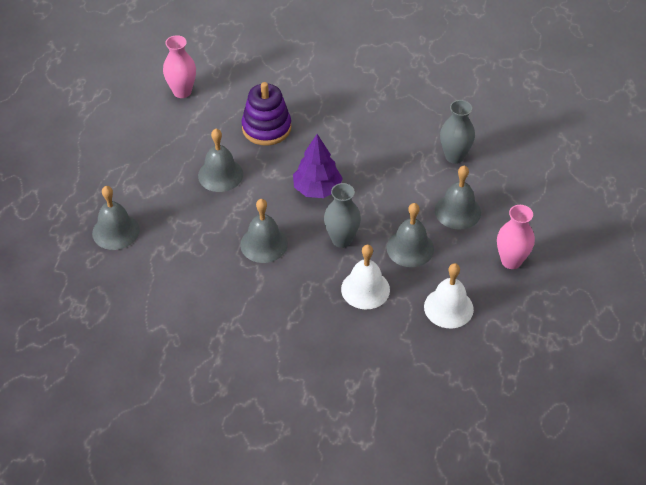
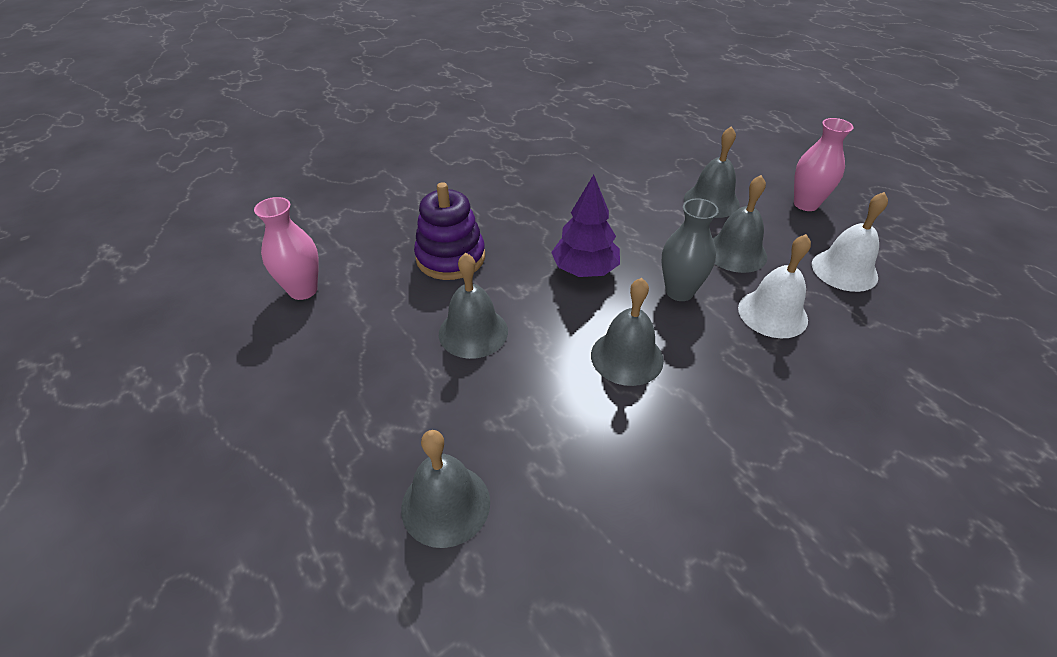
camera: 50 degrees left, 5 degrees down
(454, 156) = (638, 170): grey vase -> none

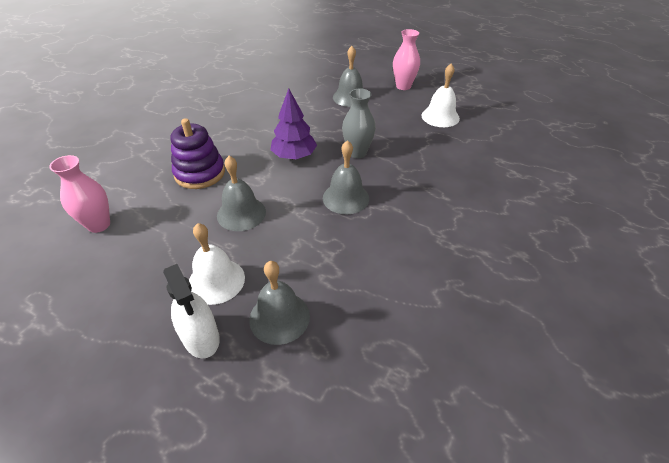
camera: 25 degrees left, 0 degrees up
(337, 489) = (201, 337): none -> white spray bottle
(736, 252) = (378, 122): grey bell -> none
(772, 313) = (414, 150): white bell -> white bell (216, 281)

